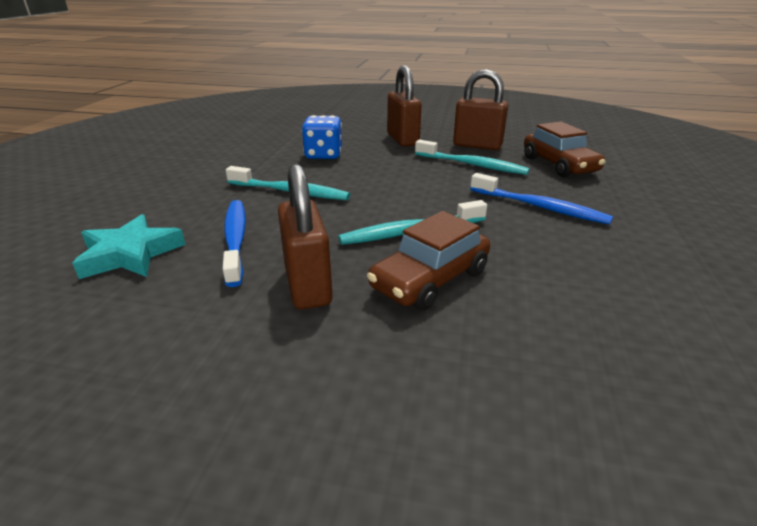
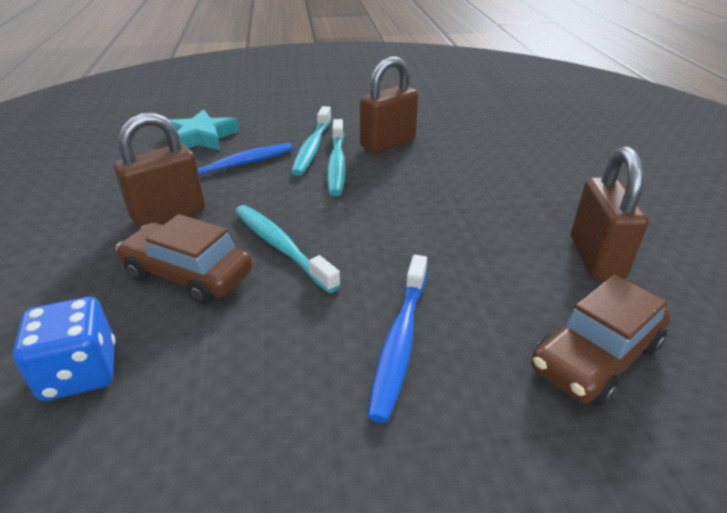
camera: 70 degrees right, 5 degrees up
(323, 155) = (444, 157): blue dice -> blue dice (80, 372)
(402, 140) = (548, 194): brown padlock -> brown padlock (387, 144)
(472, 165) = (508, 263): turquoise toothbrush -> turquoise toothbrush (312, 147)

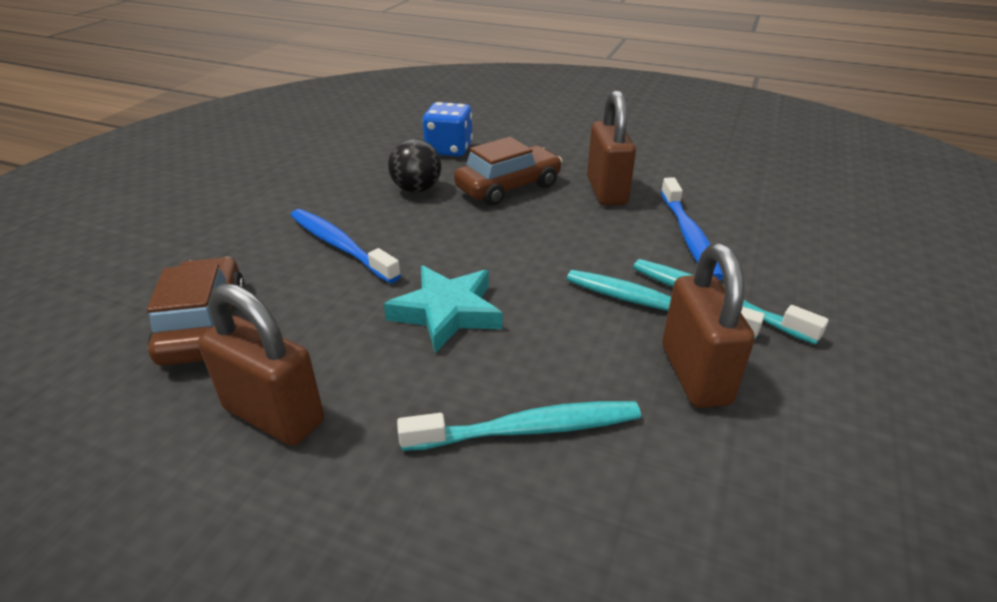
camera: 120 degrees right, 0 degrees up
(201, 137) = (785, 231): turquoise star -> turquoise star (447, 312)
(231, 345) = (416, 189): none -> black ball
(281, 247) = (506, 229): turquoise toothbrush -> turquoise toothbrush (528, 429)

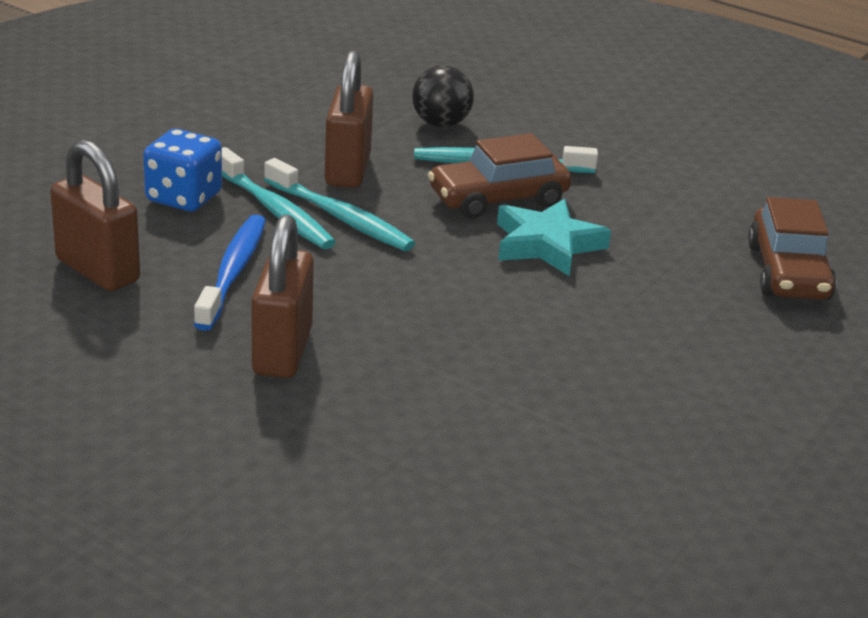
camera: 170 degrees left, 5 degrees down
(274, 415) = (694, 201): brown padlock -> brown padlock (98, 270)
(340, 246) = (668, 332): blue toothbrush -> none
(416, 189) = (566, 404): black ball -> black ball (441, 124)
(449, 149) = (499, 488): blue dice -> blue dice (184, 197)
(508, 187) = (424, 384): brown car -> brown car (498, 199)

